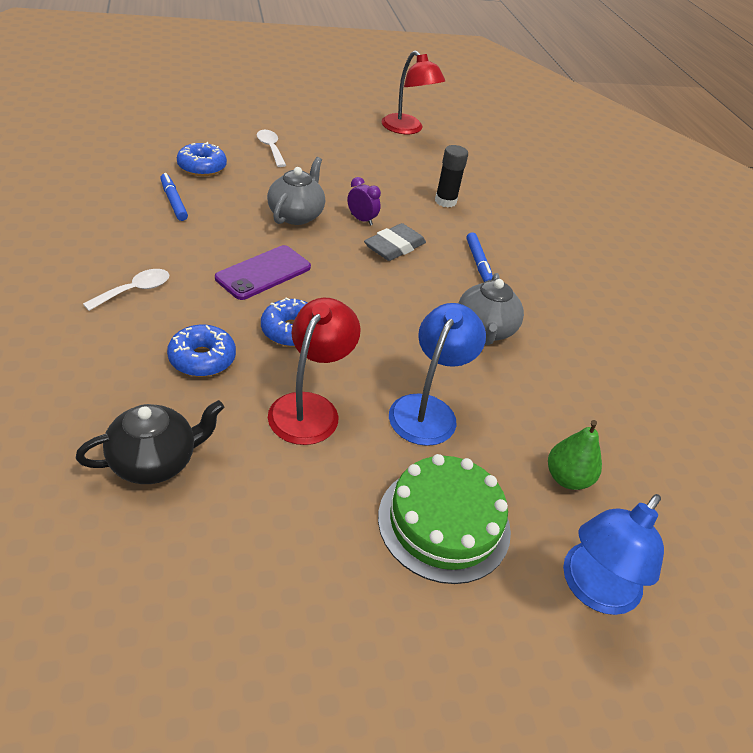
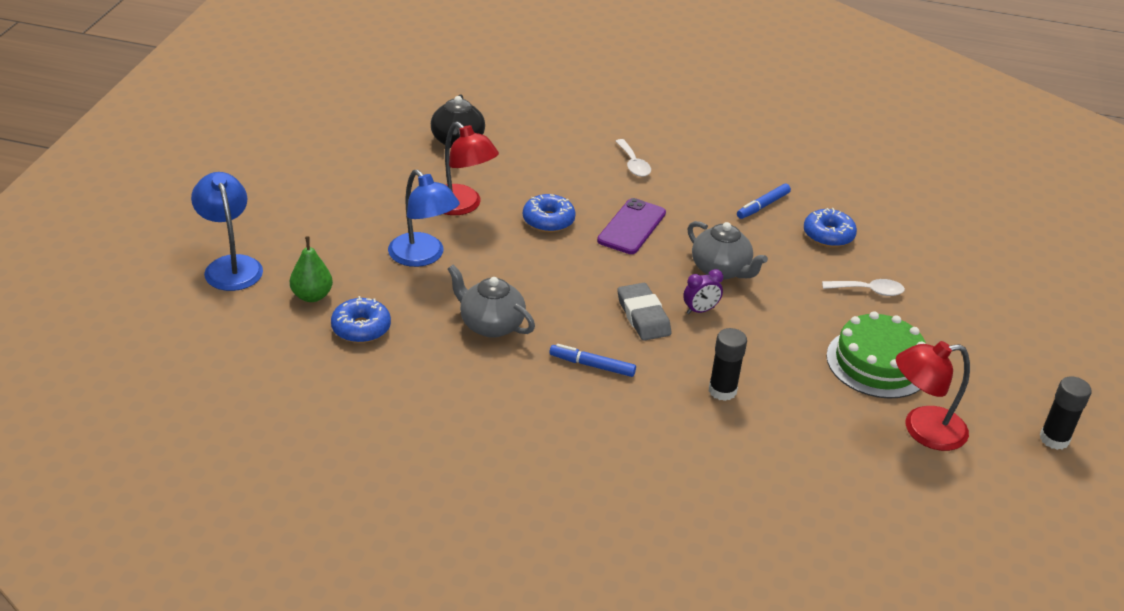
camera: 120 degrees right, 5 degrees down
(173, 201) = (763, 206): blue marker -> blue marker turned 135 degrees clockwise
(202, 359) = (539, 176): blue donut -> blue donut (361, 328)
(263, 273) = (631, 227): purple phone -> purple phone turned 45 degrees clockwise
(373, 91) = (1054, 439): none -> black glue stick
(444, 523) = (327, 227): green cake -> green cake (877, 363)

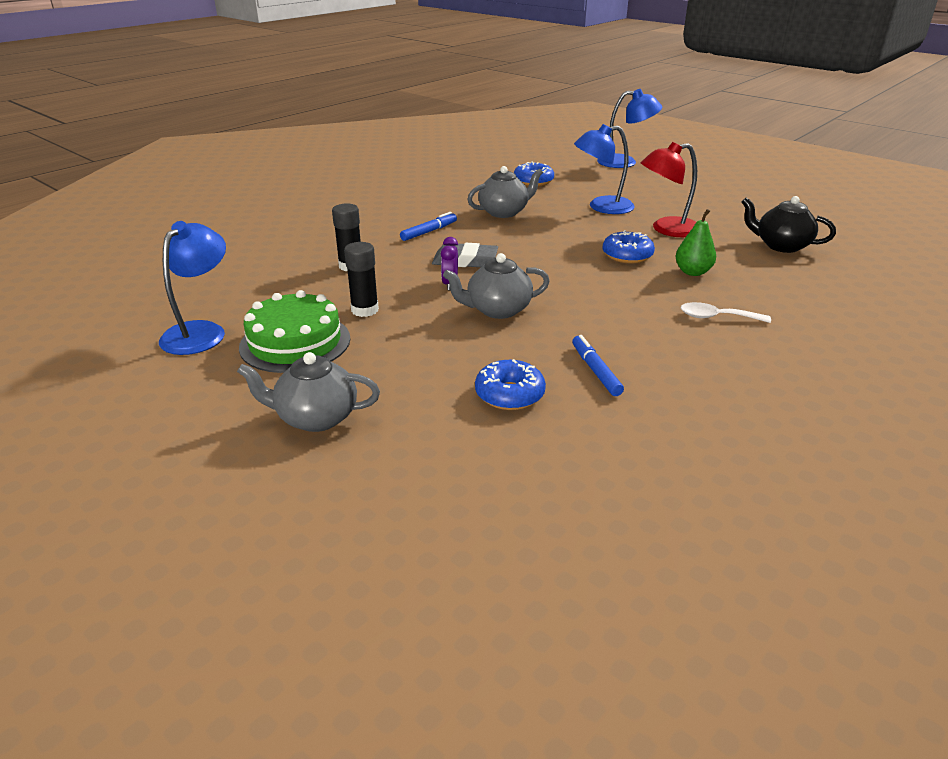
camera: 120 degrees right, 5 degrees down
(312, 296) = (577, 175): green pear -> green pear (692, 272)
(631, 227) = (596, 287): purple phone -> none
(868, 291) = (393, 381): white spoon -> none
(922, 430) = (201, 331): red lamp -> blue lamp
(941, 310) = (315, 417): none -> grey teapot
(1054, 439) = (87, 397): black glue stick -> black glue stick (365, 310)

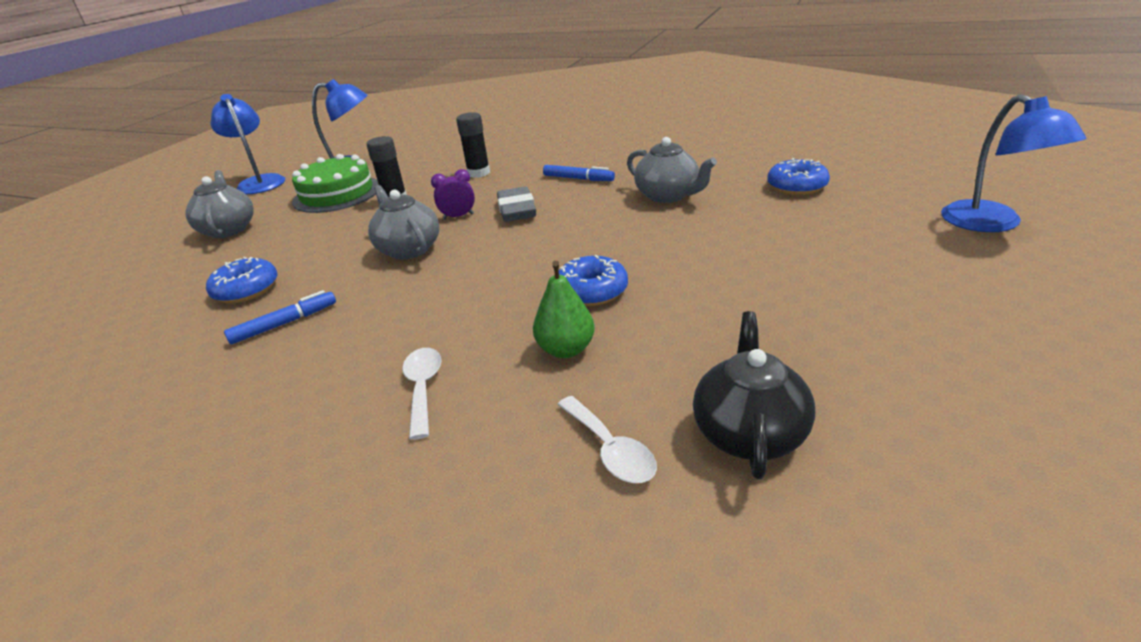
camera: 75 degrees right, 0 degrees up
(602, 207) = (754, 244): blue lamp -> blue lamp (259, 182)
(666, 229) = (717, 305): red lamp -> none
(787, 275) = (610, 449): none -> white spoon

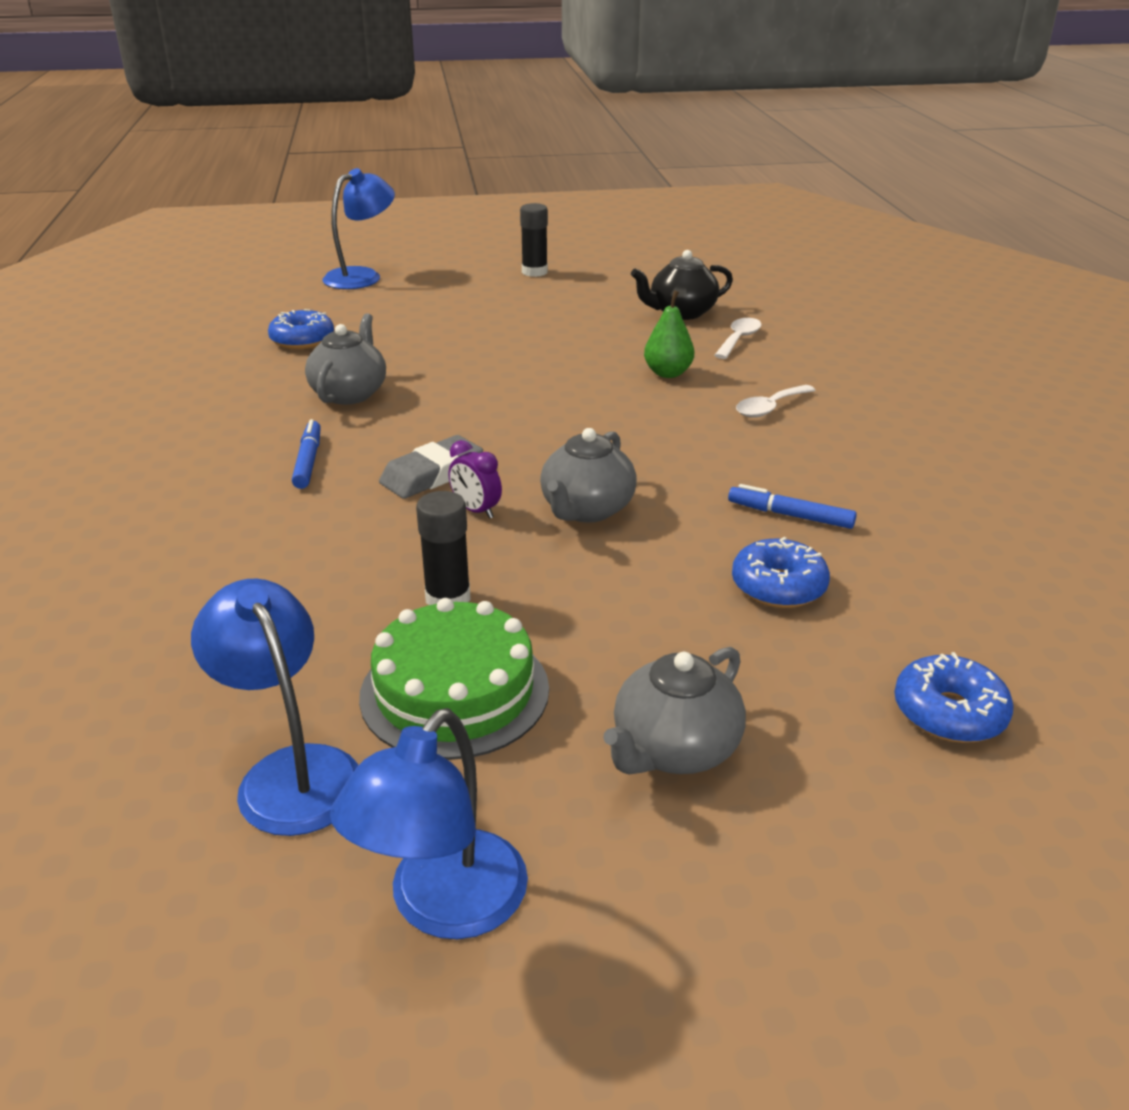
camera: 125 degrees left, 0 degrees up
(478, 173) = (303, 557): black glue stick -> black glue stick (534, 272)
(592, 291) = (581, 384): blue donut -> blue donut (949, 713)

